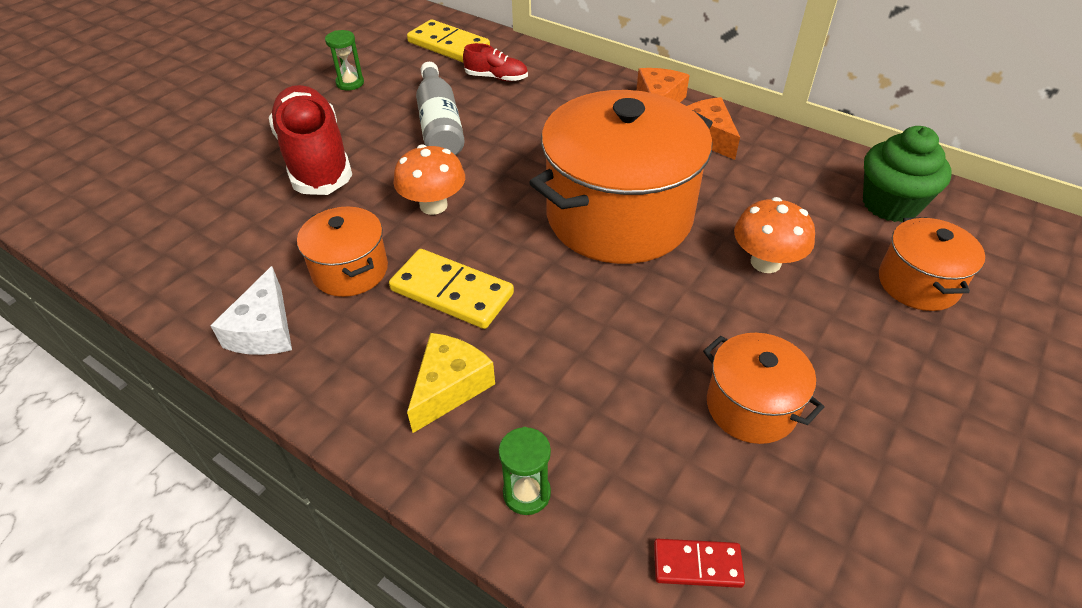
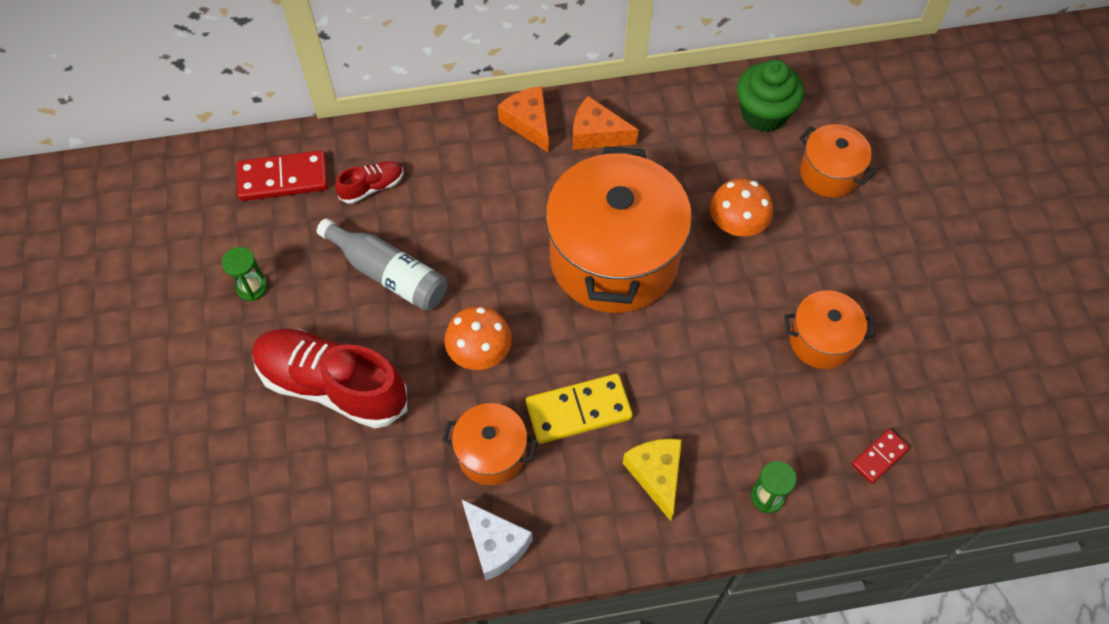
camera: 45 degrees left, 15 degrees up
(448, 45) = (283, 178): yellow domino -> red domino

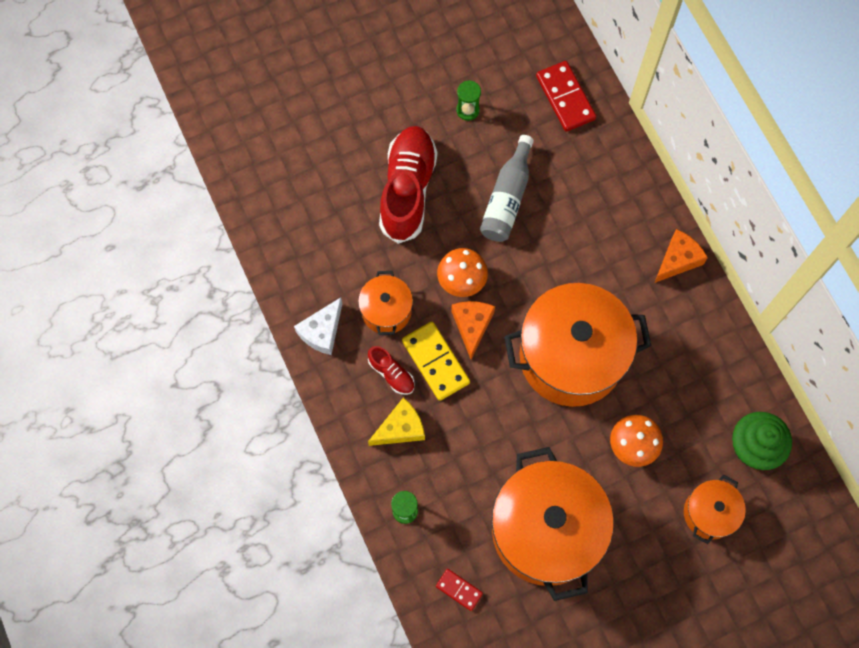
camera: 75 degrees right, 10 degrees up
(372, 187) = (578, 162): red shoe -> red shoe (391, 374)
(596, 134) = (685, 315): orange cheese -> orange cheese (472, 326)
(821, 340) = (546, 531): orange pot -> orange pot, size x2.06

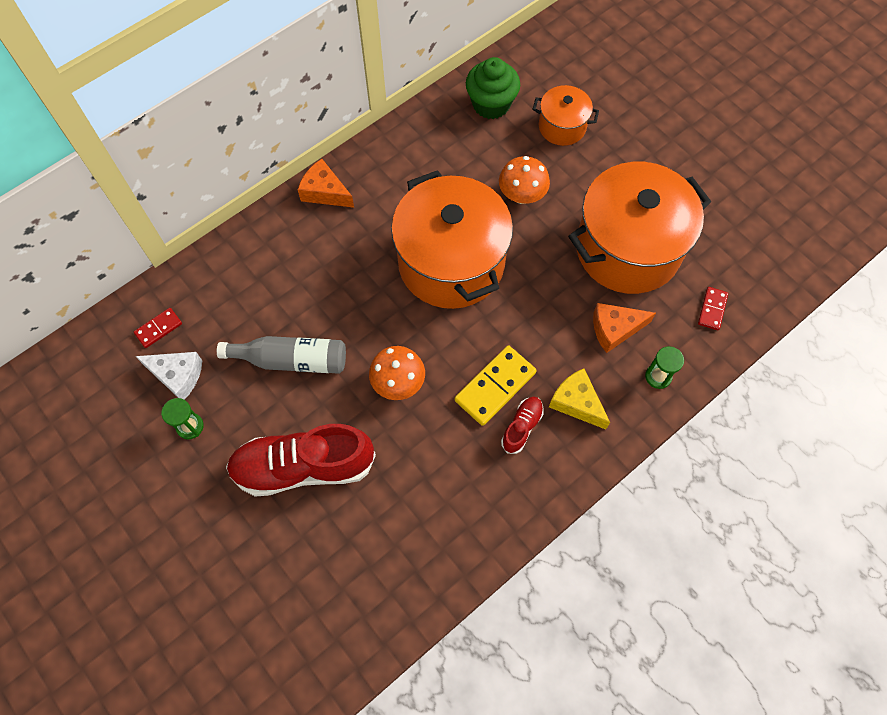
camera: 105 degrees left, 5 degrees down
(322, 331) = (497, 514): white cheese -> white cheese (177, 376)
(386, 311) = (453, 451): orange pot -> none
(472, 326) = (445, 360): orange cheese -> orange cheese (615, 329)
(565, 98) = (158, 328): red domino -> red domino, size x0.56

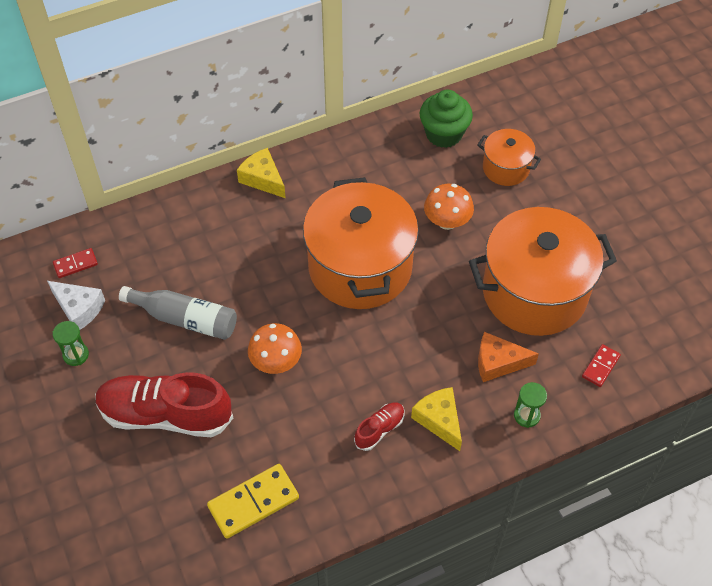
camera: 15 degrees right, 10 degrees down
(325, 192) = (263, 179): orange cheese -> yellow cheese
(495, 387) = (366, 387): yellow domino -> yellow domino (253, 502)

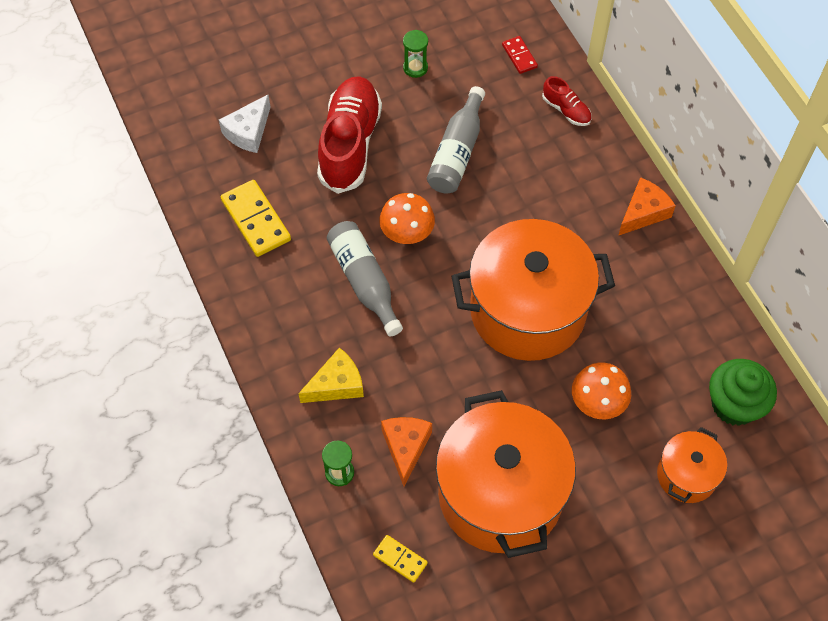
camera: 90 degrees right, 5 degrees up
(79, 309) = (467, 65): white cheese -> white cheese (248, 132)
(263, 179) = (643, 212): yellow cheese -> orange cheese
(329, 398) = (364, 281): none -> grey bottle
(379, 429) = (328, 328): red shoe -> red shoe (566, 110)
(600, 366) = (400, 559): red domino -> yellow domino

